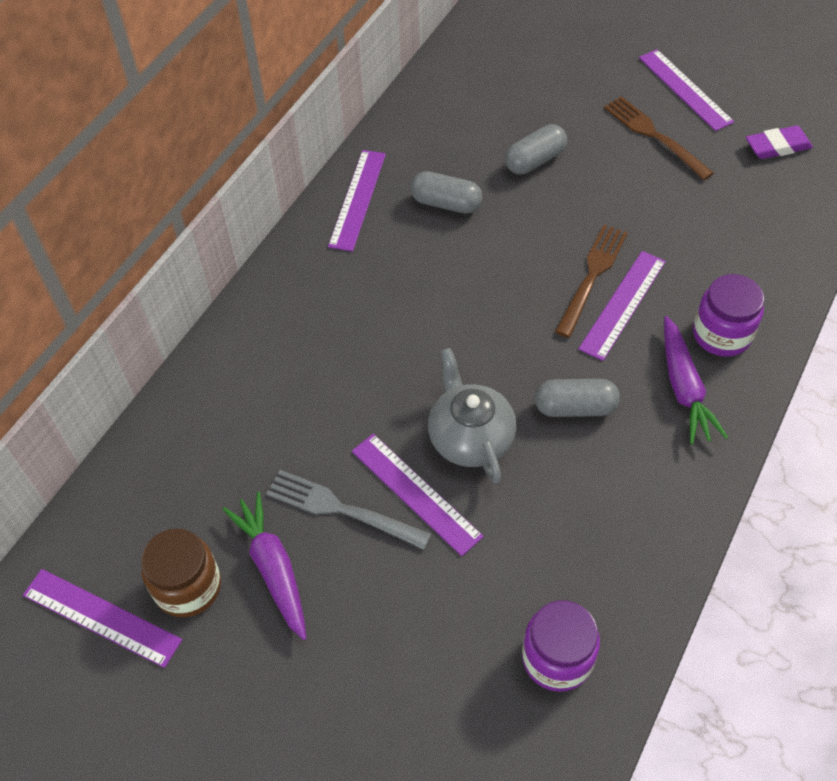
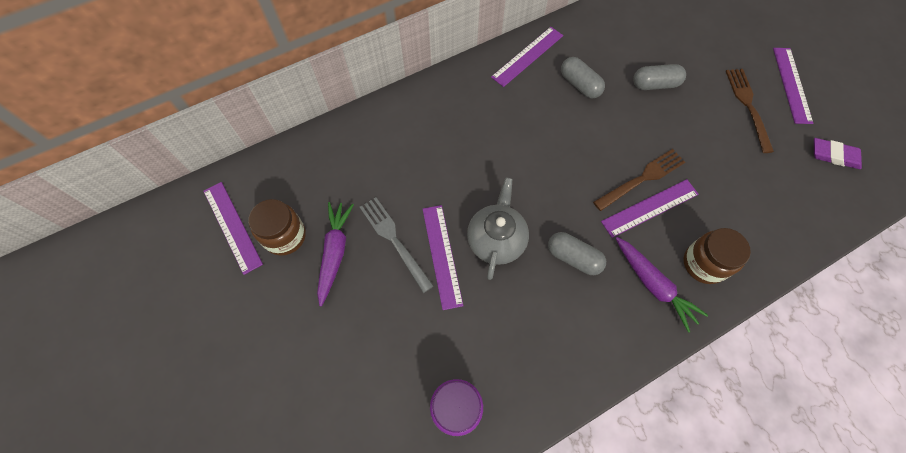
camera: 30 degrees right, 10 degrees up
(684, 388) = (653, 285): purple carrot -> purple carrot turned 60 degrees counterclockwise
(721, 334) = (704, 264): purple jar -> brown jar

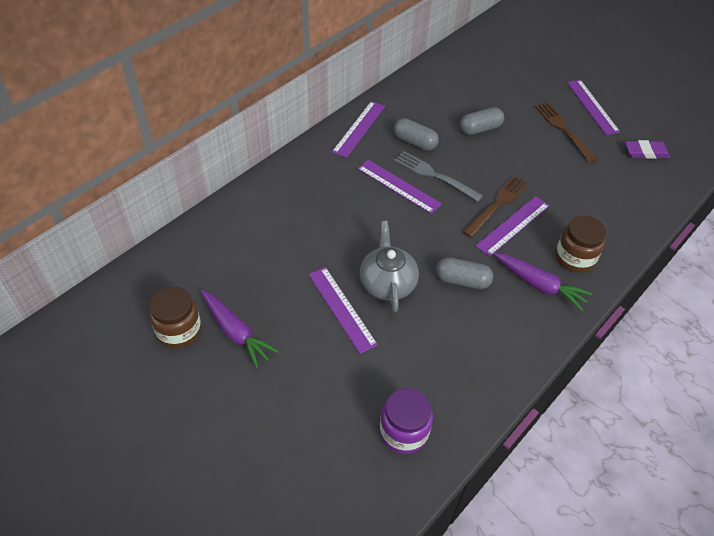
camera: 20 degrees left, 15 degrees down
(232, 226) = (119, 336): purple ruler -> purple ruler (398, 186)
(335, 253) = (236, 332): purple carrot -> purple carrot turned 150 degrees clockwise
(394, 240) = (291, 307): grey fork -> grey fork (434, 175)

